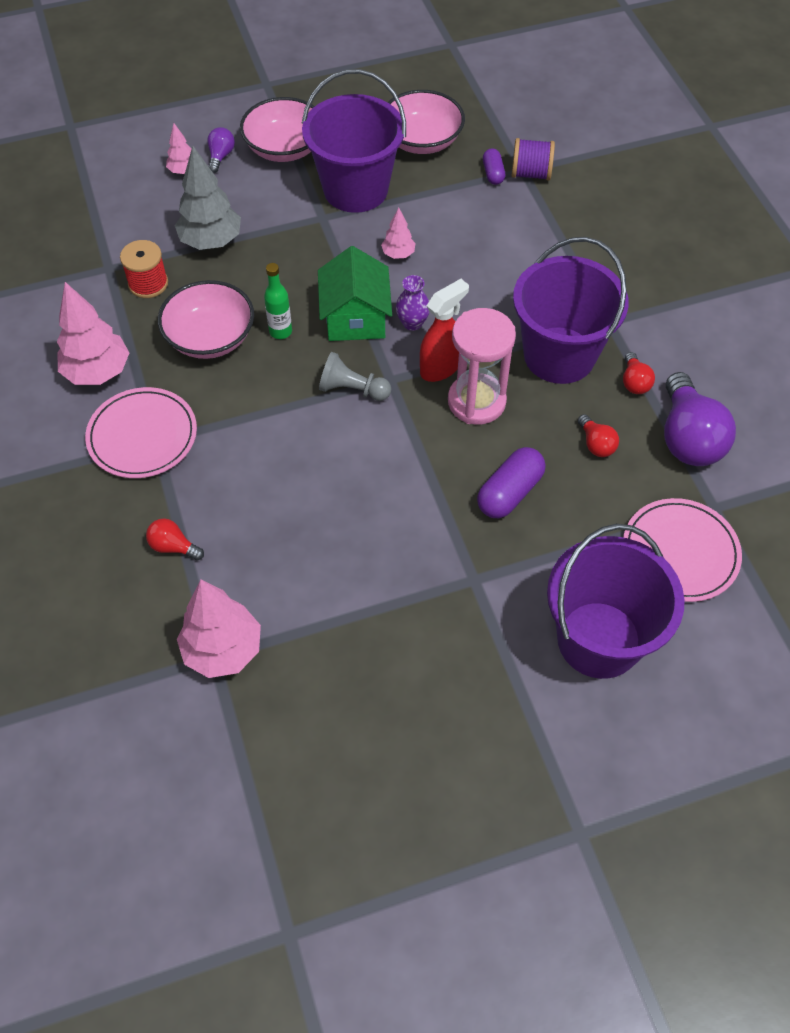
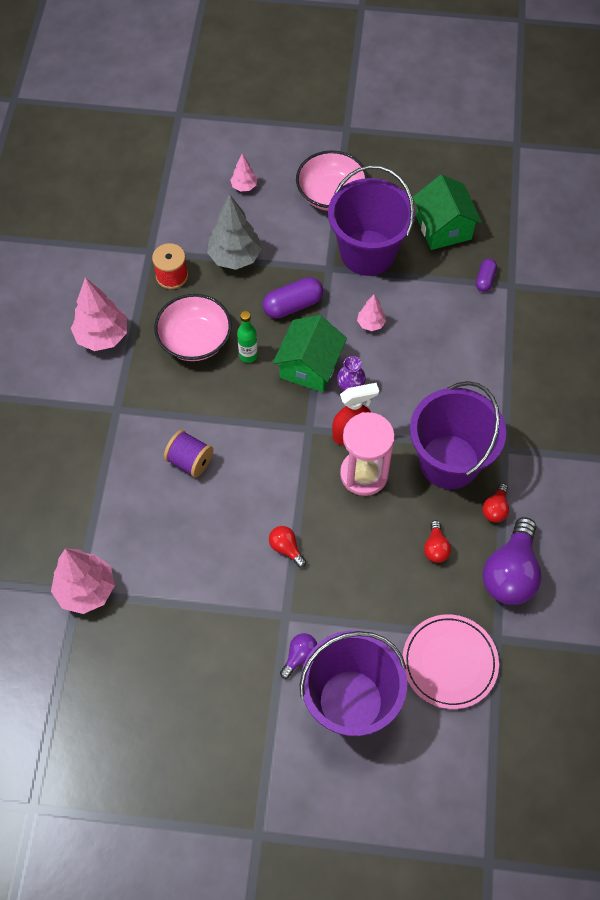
camera: 25 degrees right, 5 degrees up
(142, 436) = (109, 401): pink plate -> none
(173, 546) = (90, 497): red light bulb -> red light bulb (286, 548)
(221, 156) = (278, 183): purple light bulb -> purple light bulb (299, 656)
(352, 389) = (276, 426): grey pawn -> none
(422, 141) = (443, 227): pink bowl -> green house
(509, 492) = (348, 559): purple capsule -> purple capsule (293, 305)
(530, 174) = (516, 291): purple spool -> purple spool (190, 461)

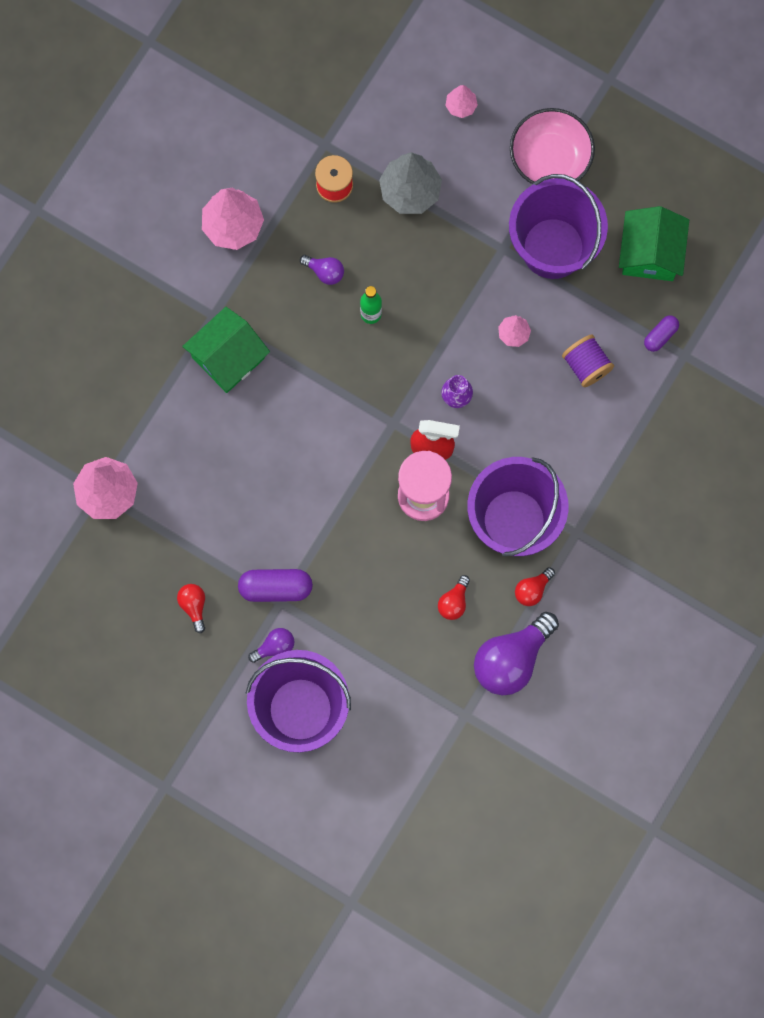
camera: 25 degrees right, 15 degrees up
(190, 461) = (260, 405): purple spool -> purple spool (586, 365)
(195, 340) = (325, 272): pink bowl -> purple light bulb
(286, 548) = (312, 537): red light bulb -> red light bulb (193, 606)
(293, 305) = (443, 276): purple capsule -> purple capsule (275, 588)
(309, 366) = (427, 354): green house -> green house (228, 357)
(449, 662) = (409, 716): pink plate -> none

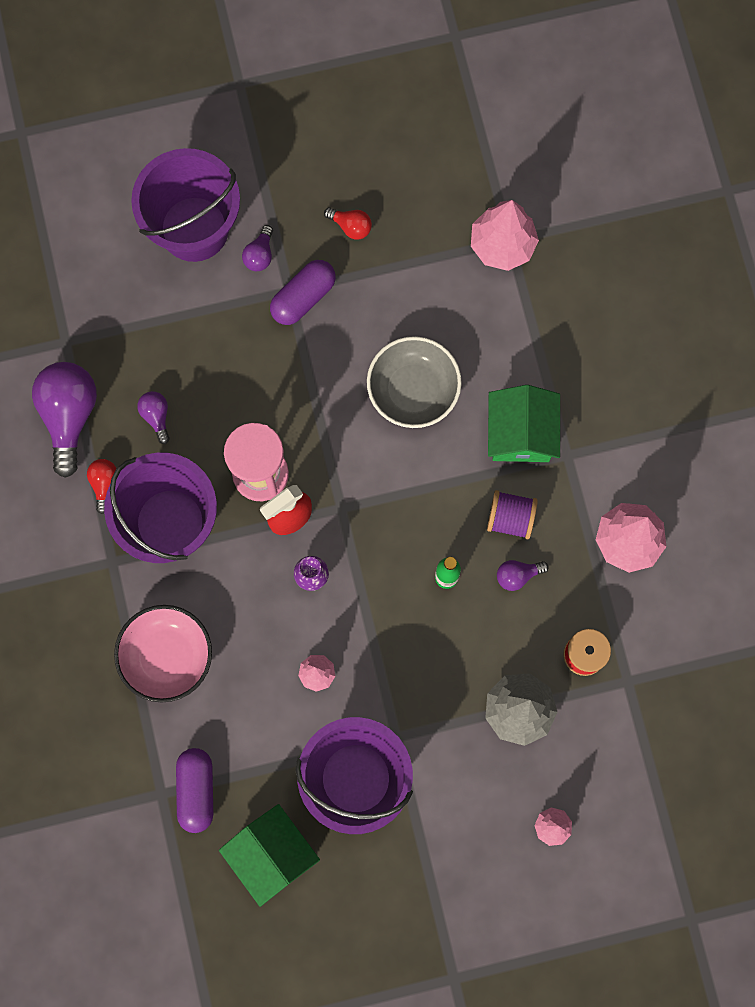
camera: 135 degrees right, 0 degrees up
(267, 454) = (413, 390): none -> grey bowl
(454, 602) = (156, 416): red light bulb -> purple light bulb
(550, 158) = (434, 855): pink bowl -> pink bowl (167, 656)
(586, 365) = (233, 705): purple spool -> purple spool (510, 518)
(660, 336) = (196, 790): purple capsule -> purple capsule, size x1.69

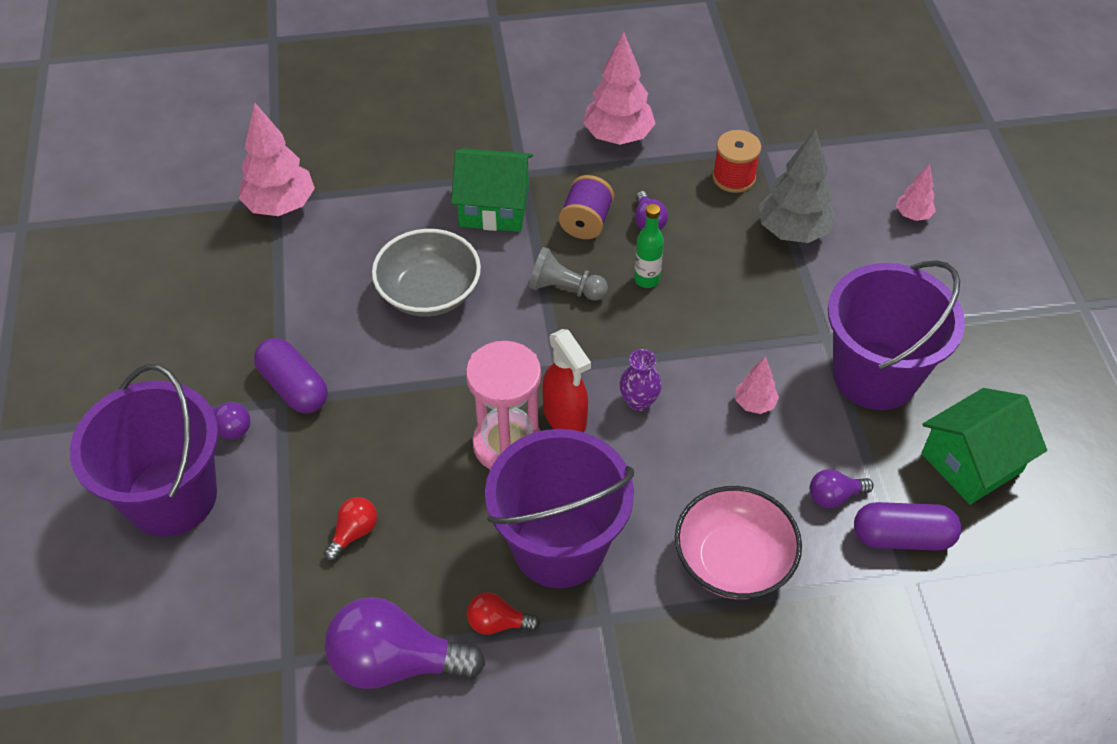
camera: 85 degrees left, 25 degrees down
(156, 416) = (415, 555): purple light bulb -> purple light bulb (834, 496)
(351, 226) = (218, 335): red light bulb -> red light bulb (354, 533)
(429, 506) = (565, 288): none -> grey pawn

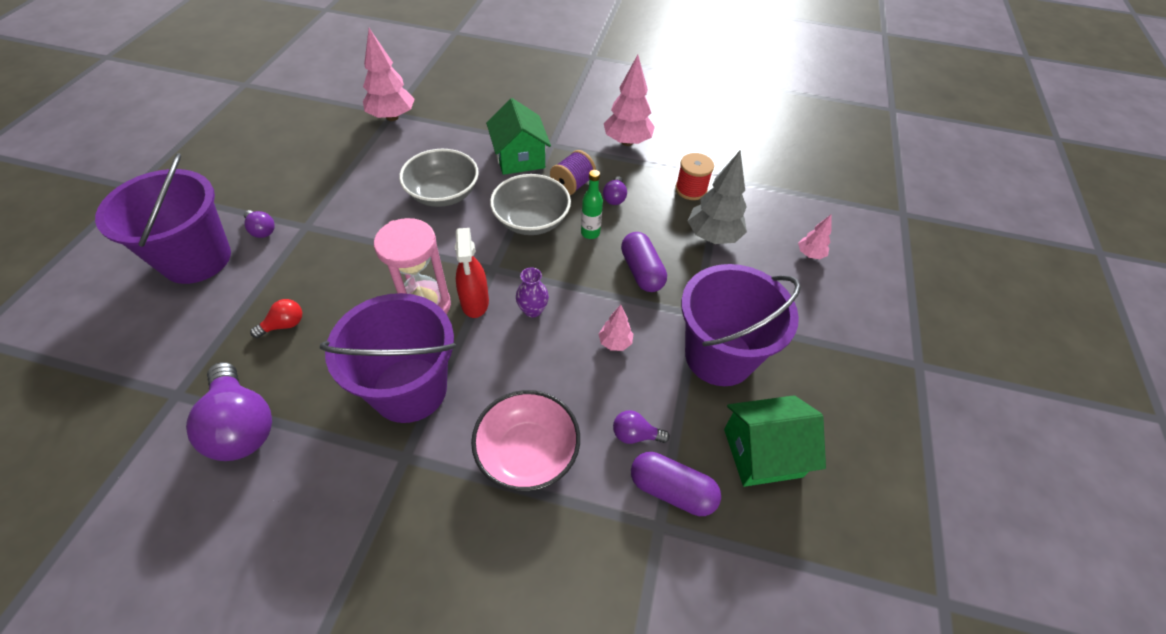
camera: 20 degrees right, 0 degrees up
(294, 387) = (319, 221): purple capsule -> purple capsule (641, 271)
(395, 662) = (242, 425): purple light bulb -> purple light bulb turned 150 degrees counterclockwise
(494, 207) = (519, 157): green house -> green house turned 45 degrees clockwise
(497, 623) = (329, 427): red light bulb -> none
(565, 288) = (531, 220): grey pawn -> grey bowl

